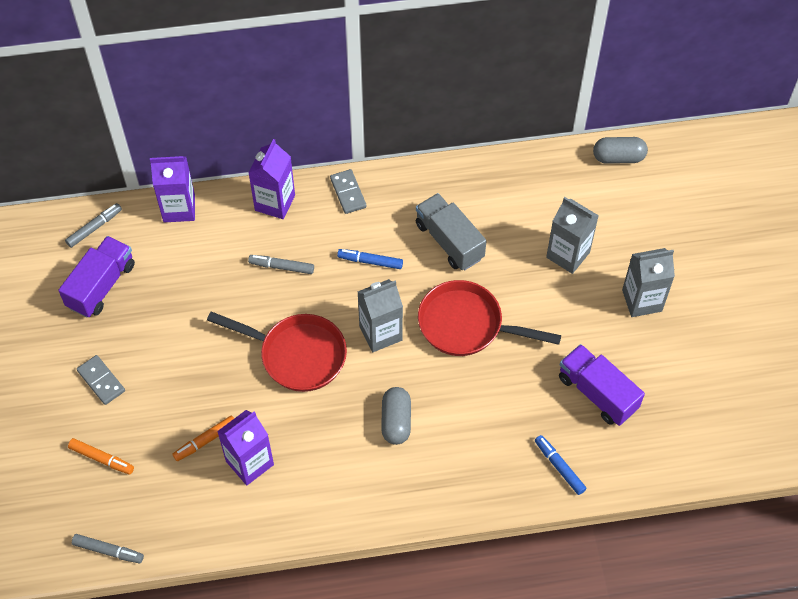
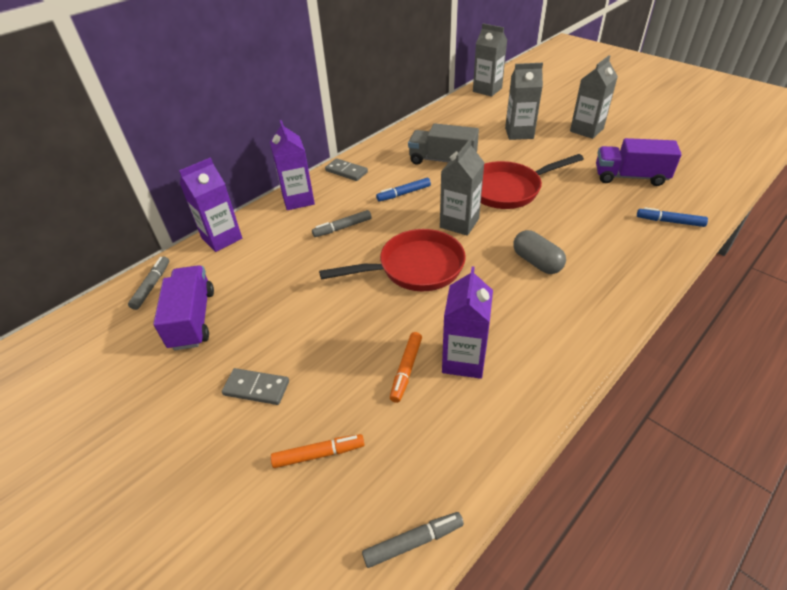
camera: 35 degrees left, 15 degrees down
(618, 157) = (487, 90): grey capsule -> grey carton

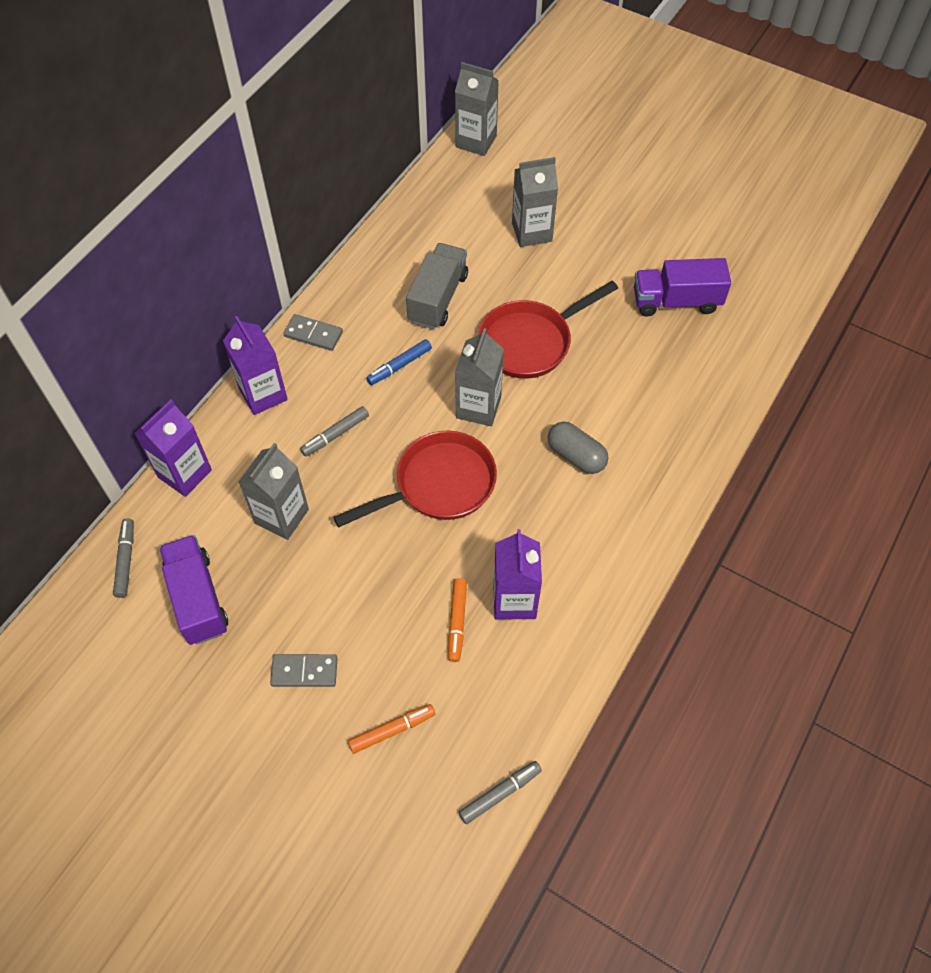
camera: 15 degrees left, 15 degrees up
(442, 160) = (438, 298): grey truck -> grey truck turned 105 degrees clockwise
(586, 130) = (619, 217): grey carton -> grey carton (282, 516)
(669, 221) = (721, 372): blue marker -> none

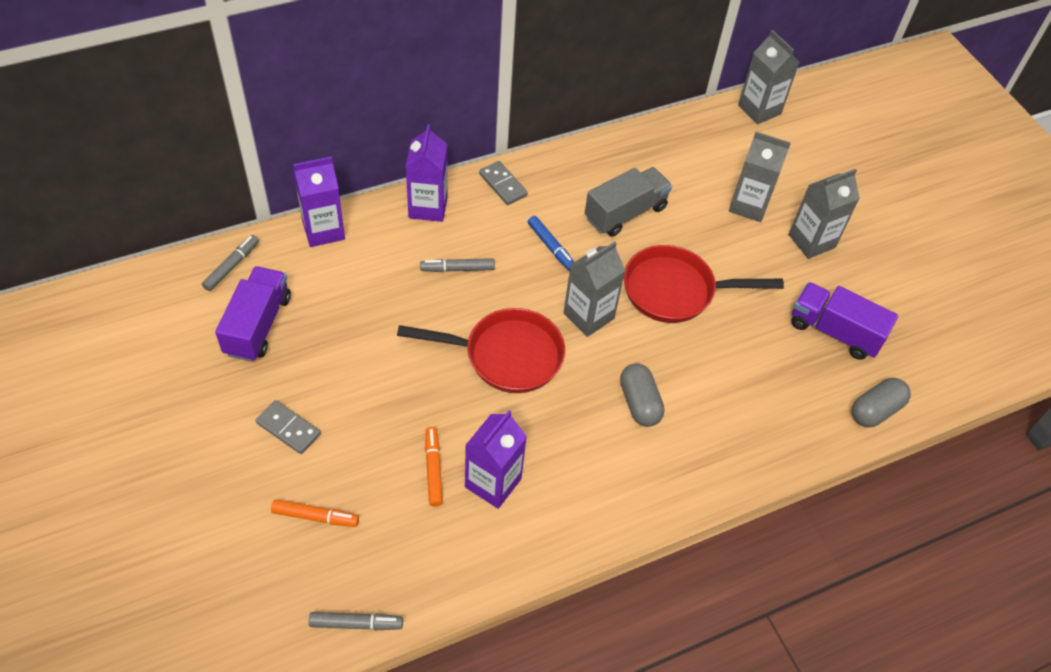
camera: 30 degrees right, 5 degrees down
(282, 516) = (367, 304): grey carton -> grey carton (811, 241)
(399, 366) = (551, 247): blue marker -> blue marker turned 120 degrees counterclockwise
(457, 622) = (433, 469): orange marker -> orange marker turned 135 degrees clockwise
(752, 347) = (875, 410): none -> grey capsule

